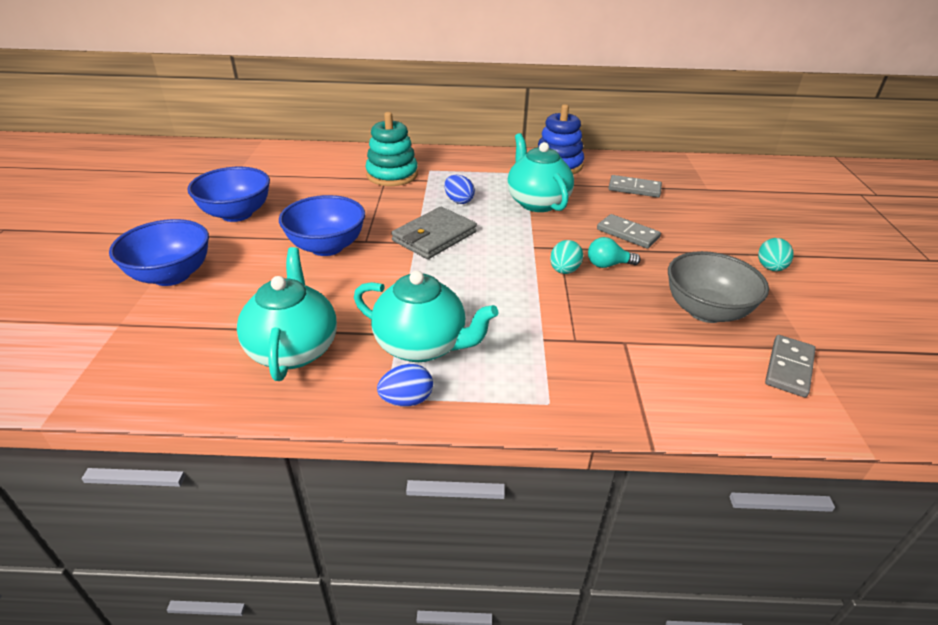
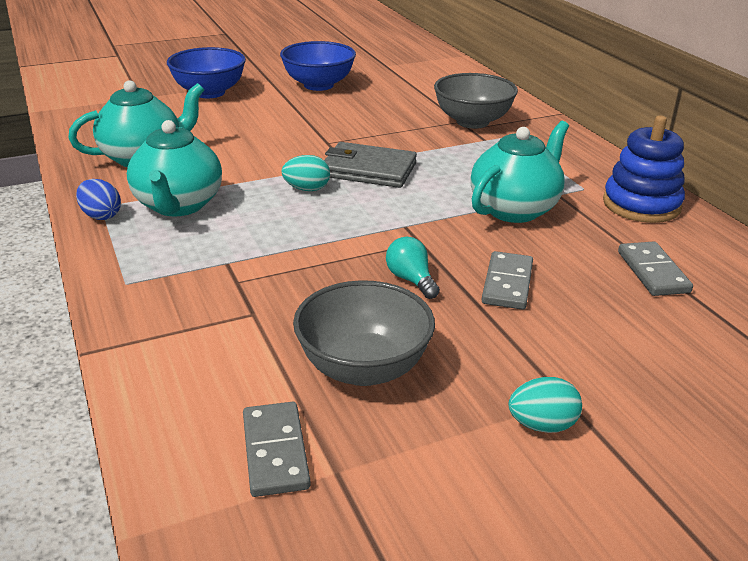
camera: 65 degrees right, 5 degrees down
(327, 247) = (301, 130): blue bowl -> none
(392, 175) = (472, 122): turquoise stacking toy -> grey bowl
(458, 201) = (459, 165): blue egg -> none
(564, 270) = (370, 253): turquoise egg -> turquoise egg (307, 189)
(788, 368) = (275, 451): grey domino -> grey domino turned 75 degrees clockwise

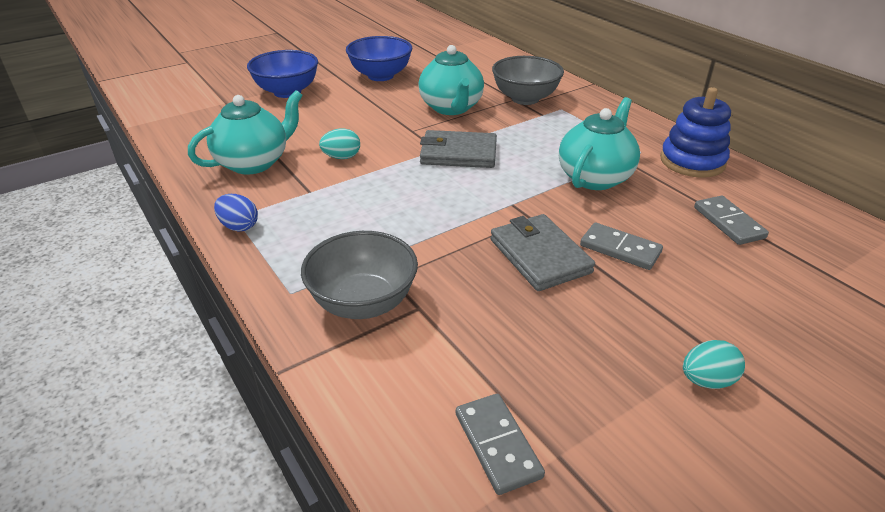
camera: 10 degrees left, 5 degrees up
(178, 205) = (306, 207): turquoise teapot -> turquoise teapot (451, 108)
(307, 189) = (413, 178): turquoise egg -> turquoise egg (342, 157)
(363, 368) = (537, 348): grey bowl -> grey bowl (363, 302)
(411, 280) = (540, 256): turquoise light bulb -> grey wallet
(507, 284) = (620, 249): grey domino -> grey domino turned 60 degrees counterclockwise

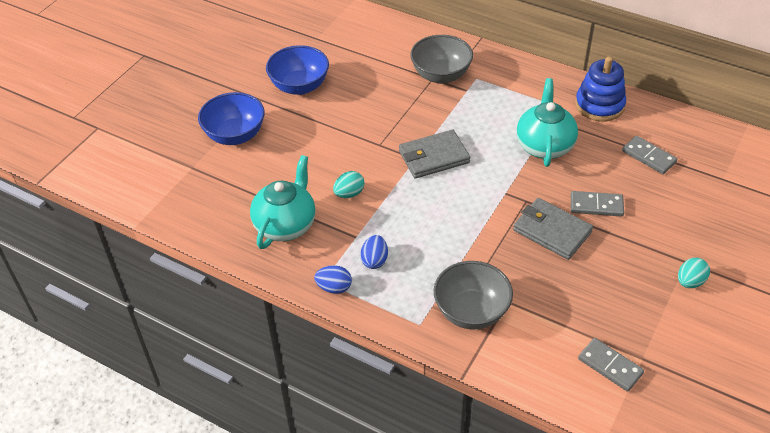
camera: 25 degrees left, 10 degrees up
(306, 217) = (374, 260): none -> blue egg
(451, 108) = (390, 107): turquoise teapot -> none

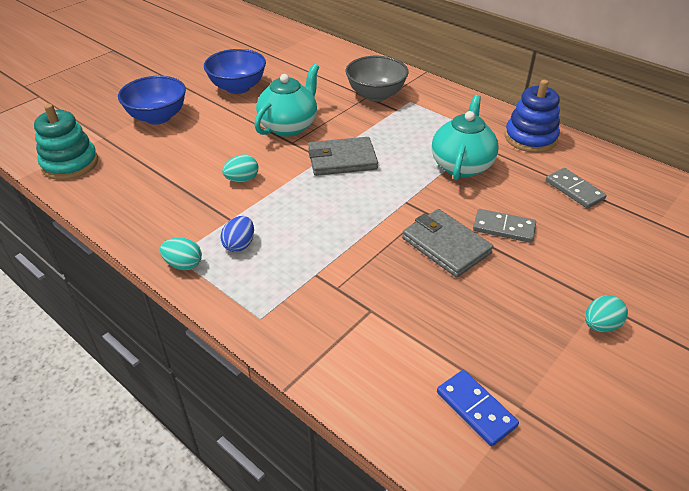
camera: 10 degrees right, 5 degrees down
(176, 203) = (70, 164): none -> turquoise stacking toy
(286, 225) = (165, 198): turquoise teapot -> turquoise teapot (289, 126)
(334, 287) = (184, 264): blue egg -> turquoise egg
(471, 312) = (325, 315): grey bowl -> none
(610, 366) = (476, 409): grey domino -> blue domino

